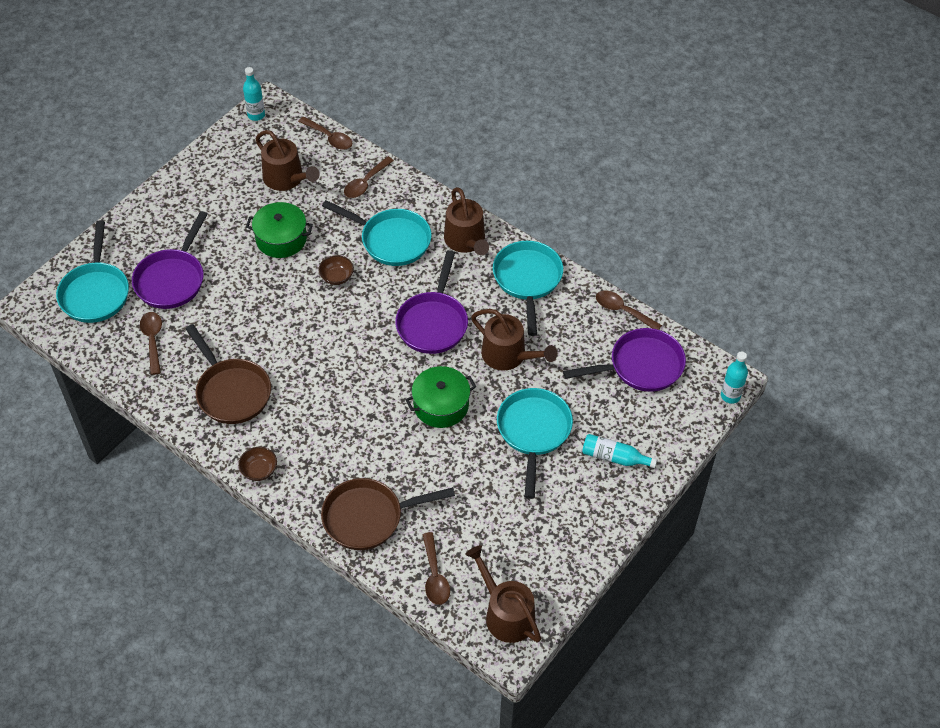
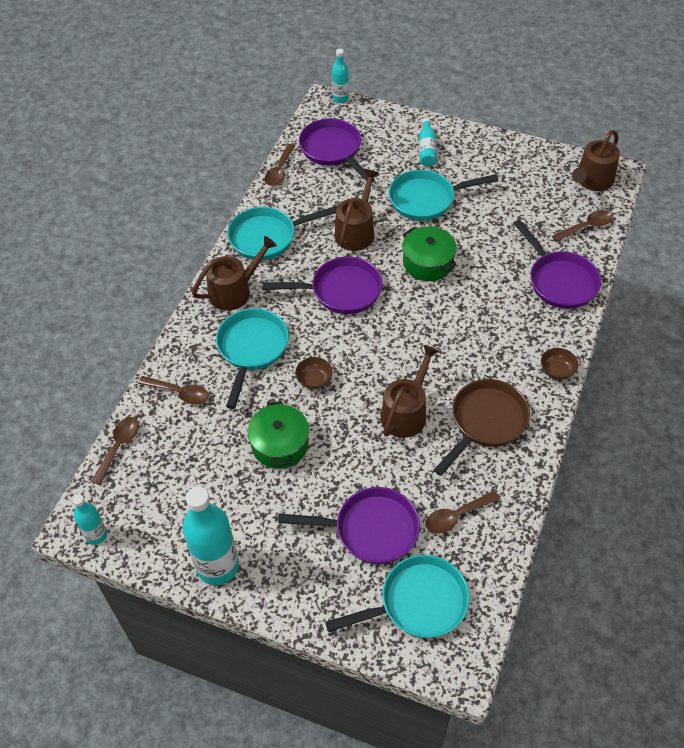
camera: 105 degrees left, 0 degrees up
(192, 179) = (217, 566): none -> turquoise bottle
(286, 179) = (192, 468): brown watering can -> brown watering can (406, 412)
(368, 517) = (560, 281): brown pan -> purple pan

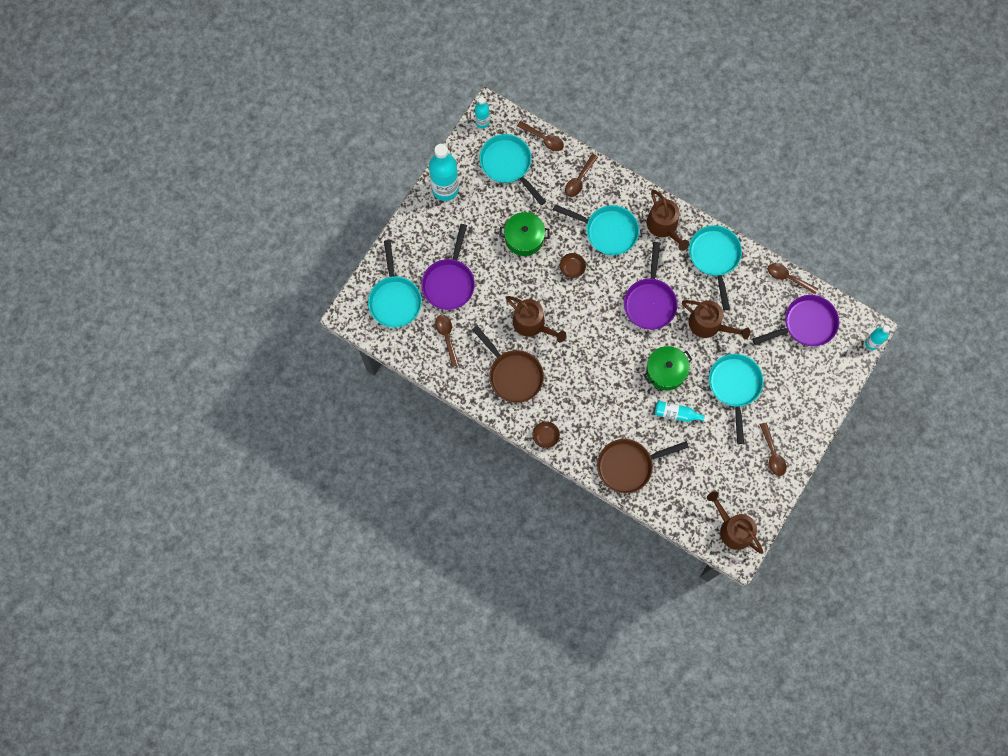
camera: 100 degrees right, 20 degrees up
(166, 486) = (508, 165): none -> turquoise pan
(427, 149) = (794, 401): turquoise bottle -> turquoise bottle (677, 414)
(560, 281) = (628, 466): purple pan -> brown pan
(586, 227) = (681, 506): brown spoon -> brown spoon (772, 454)

